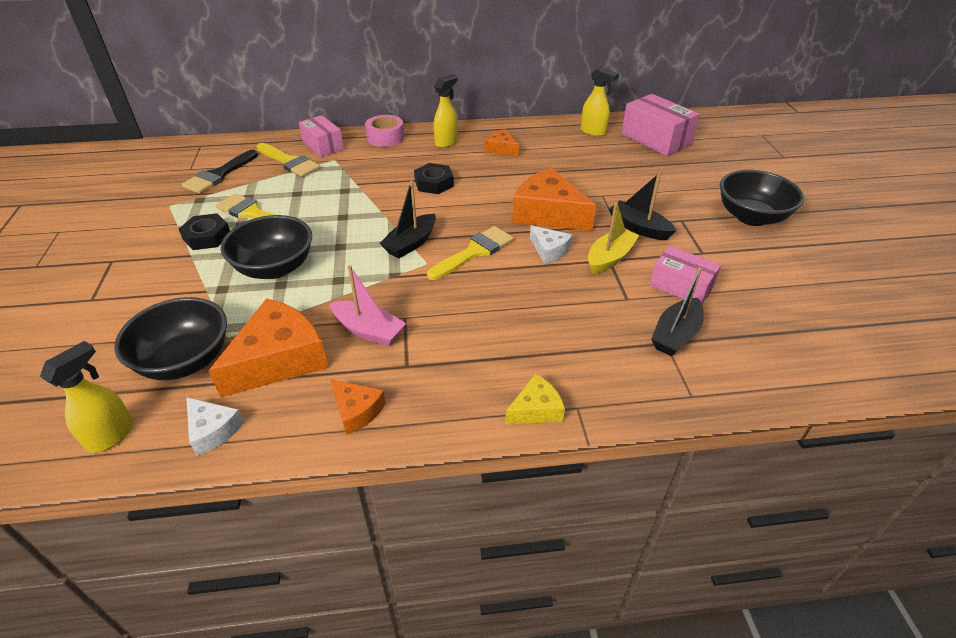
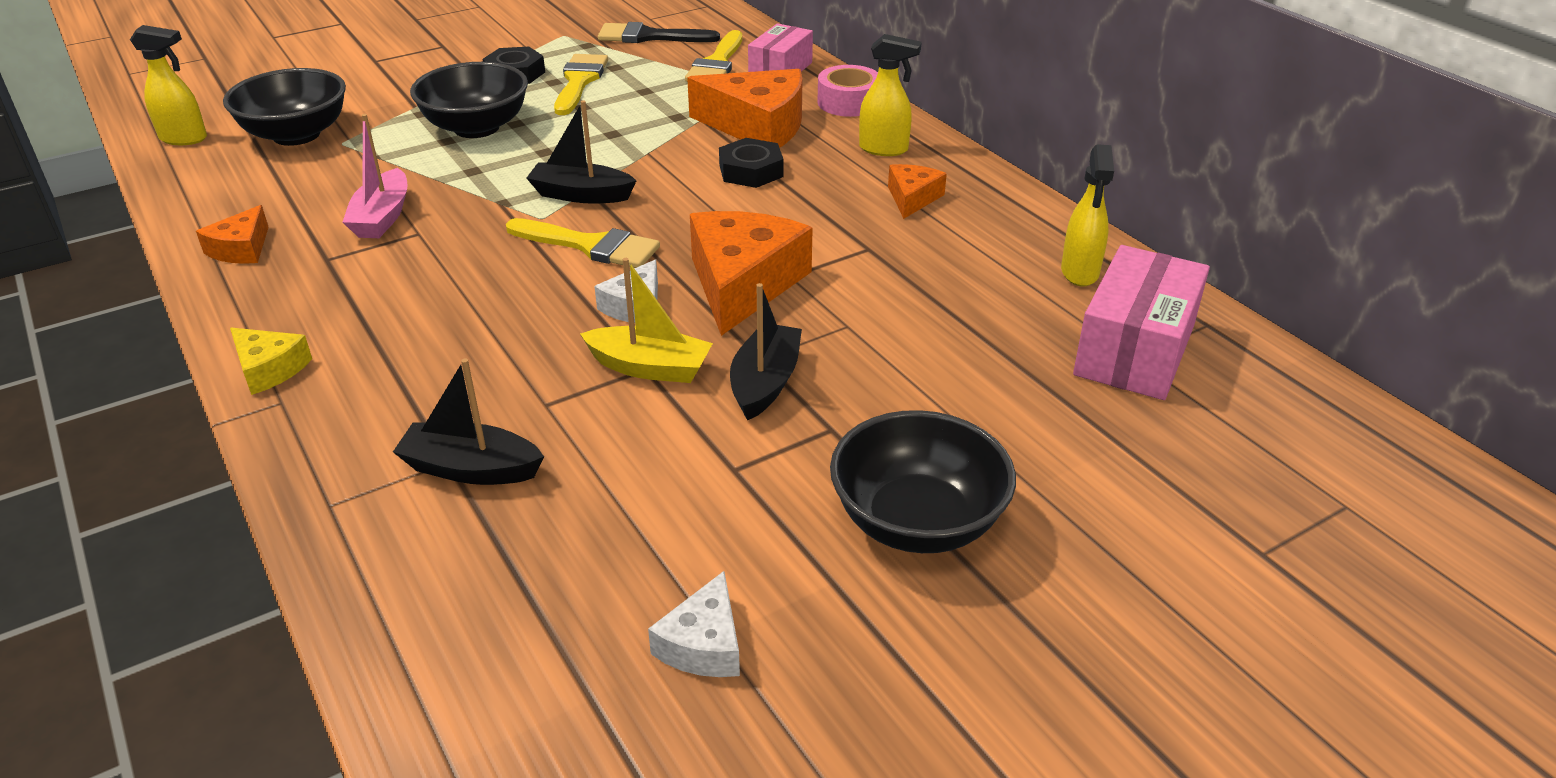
camera: 65 degrees right, 5 degrees down
(213, 430) = (198, 182): white cheese -> white cheese (704, 644)
(279, 359) = (314, 181): orange cheese -> orange cheese (758, 126)
(681, 286) = (609, 457): pink box -> none

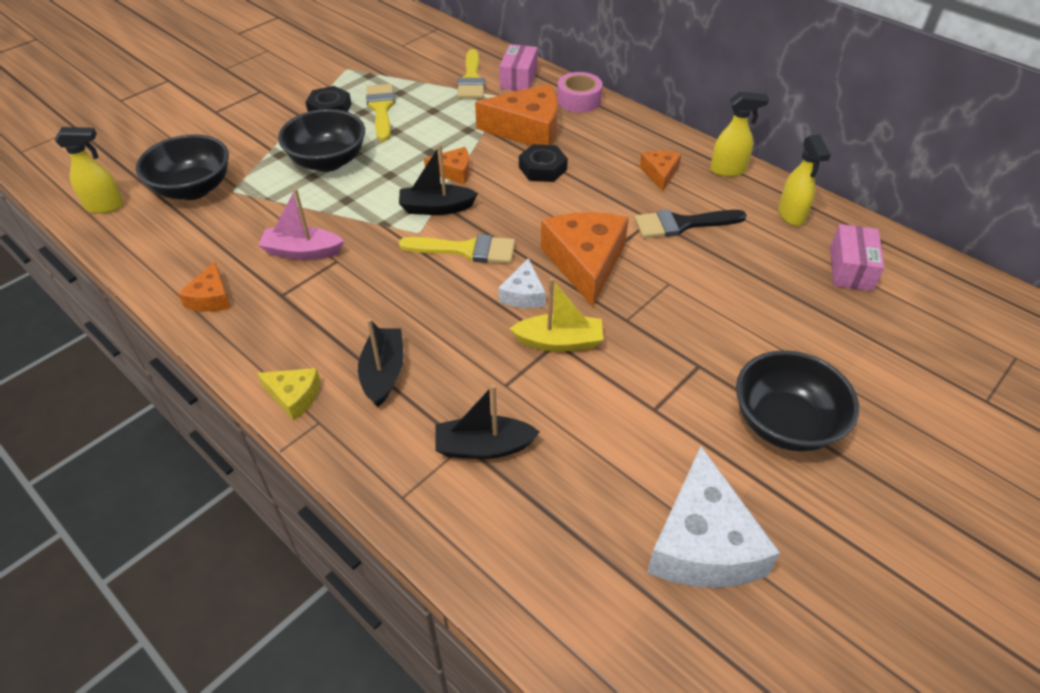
camera: 15 degrees left, 10 degrees up
(382, 217) = (302, 251): pink boat -> pink boat turned 105 degrees clockwise
(629, 159) = (453, 172): none -> orange cheese
(649, 36) = (410, 62): black brush -> black brush (682, 224)
(704, 644) = (703, 543): white cheese -> white cheese, size x1.94
(765, 383) = (640, 338): black boat -> black boat (383, 373)
(884, 149) = (622, 136): yellow spray bottle -> yellow spray bottle (728, 170)
(1134, 350) = (850, 269): pink box -> pink box, size x0.66

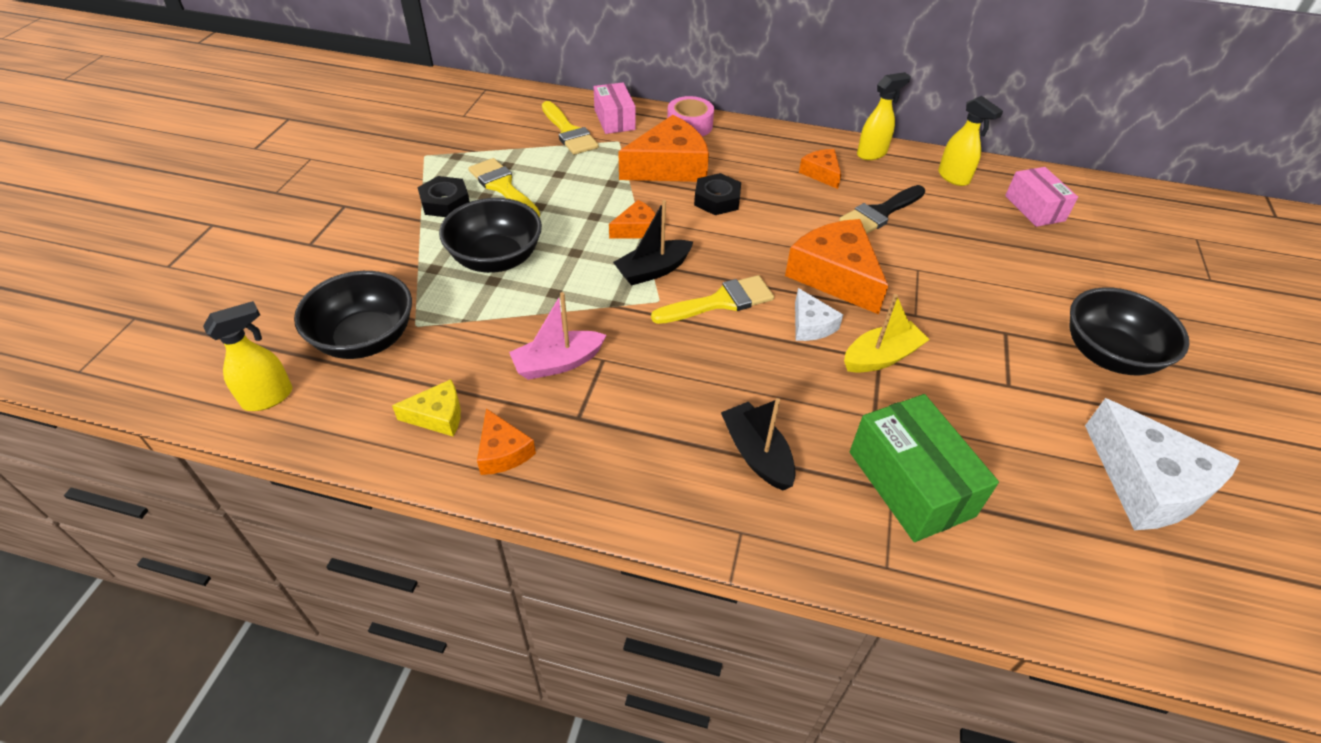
camera: 30 degrees left, 0 degrees up
(294, 396) = (692, 517): yellow cheese -> yellow cheese (438, 416)
(483, 447) = (910, 483): black boat -> green box

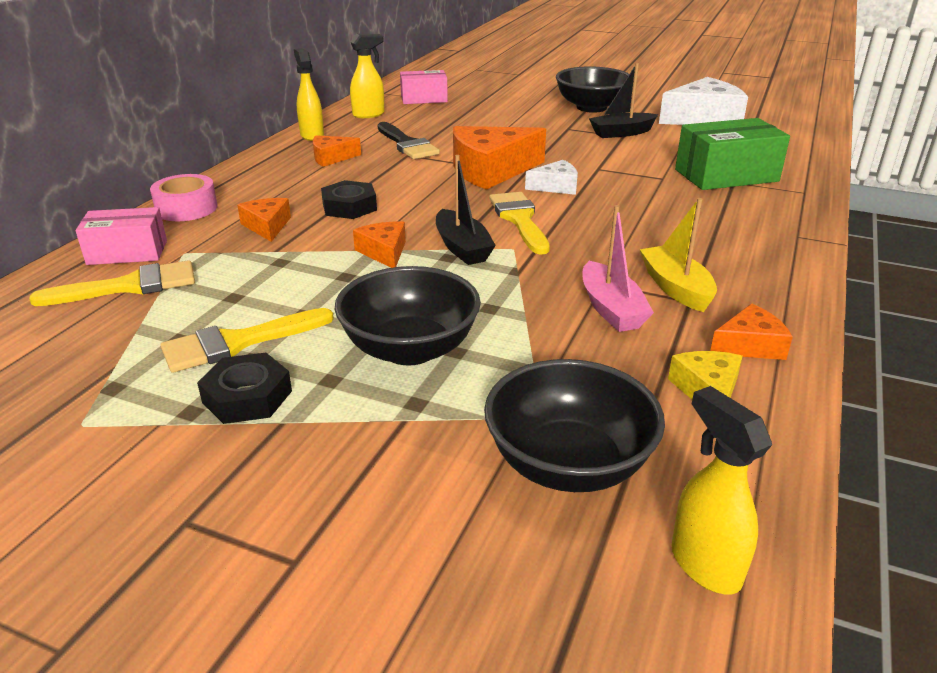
camera: 80 degrees left, 15 degrees down
(669, 166) = (267, 226): orange cheese -> orange cheese, size x0.52
(757, 454) = (714, 222): black boat -> black boat (621, 133)
(881, 357) = (596, 167): yellow boat -> yellow boat (676, 288)

